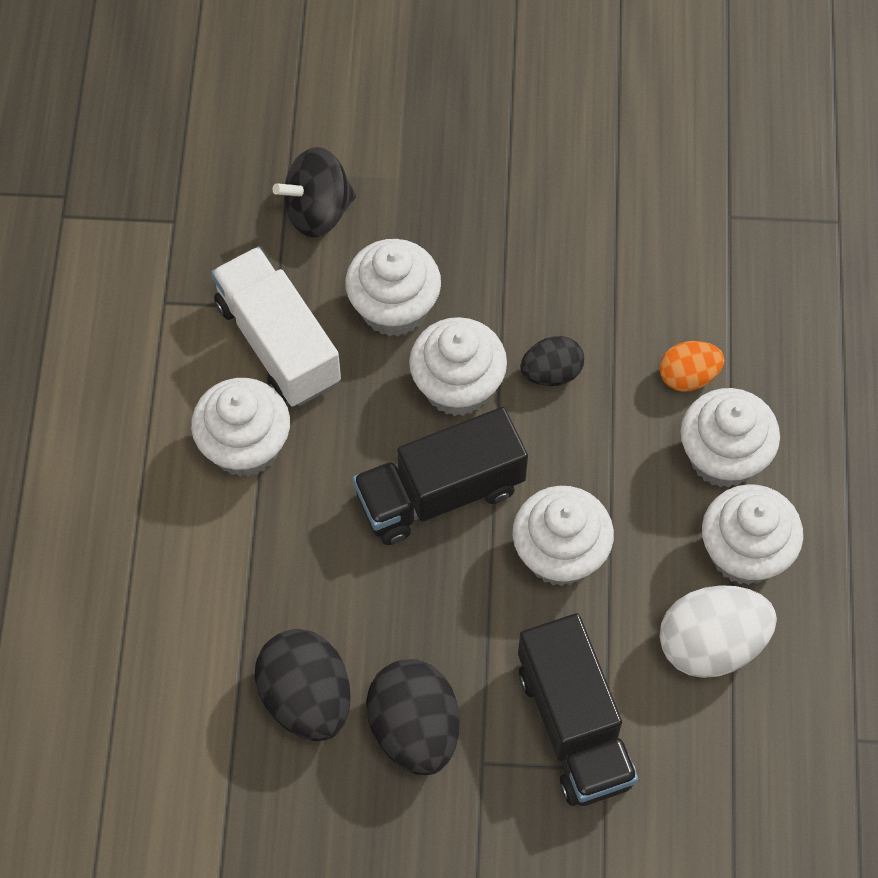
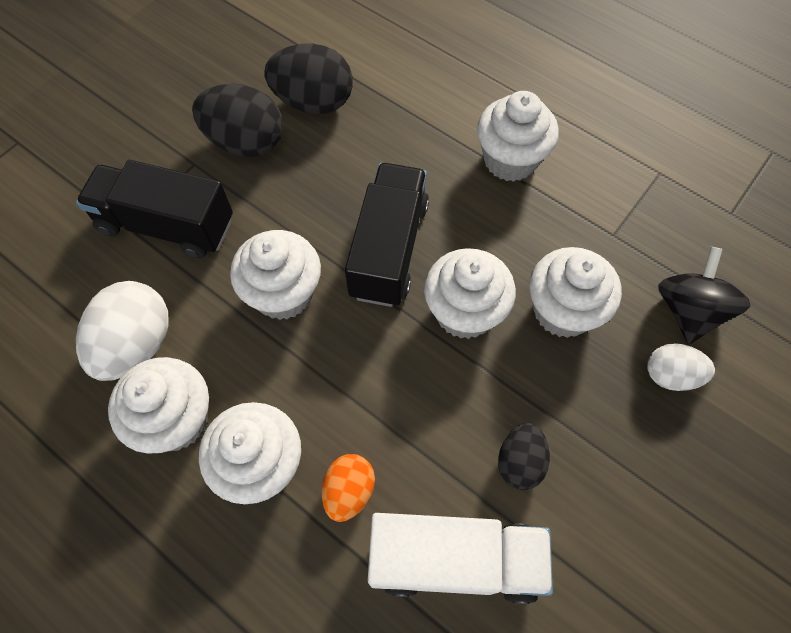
camera: 125 degrees right, 0 degrees up
(278, 343) = (581, 221): white truck -> white truck (455, 561)
(396, 197) = (670, 375): none -> white egg
(551, 372) = (429, 385): black egg -> black egg (520, 462)

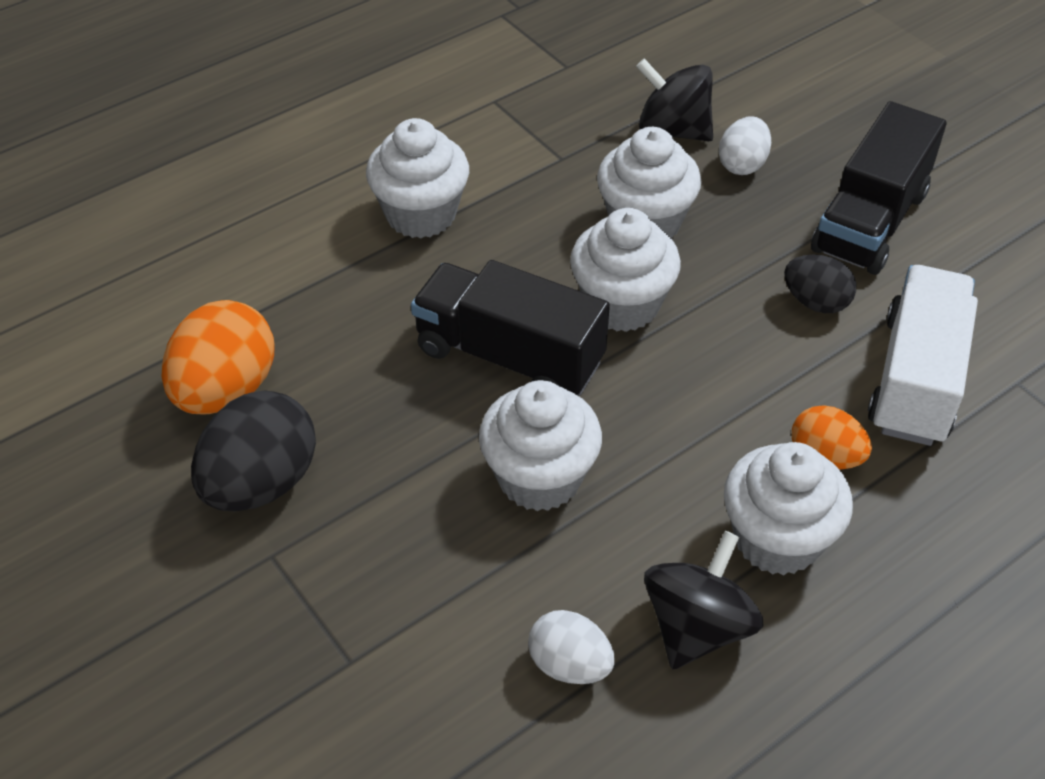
camera: 75 degrees left, 15 degrees down
(136, 345) = (569, 664): white egg -> white egg, size x0.59
(166, 225) = (373, 604): black truck -> black truck (870, 222)
(176, 420) = (697, 626): white cupcake -> black spinning top
(313, 102) = (226, 390): black egg -> orange egg

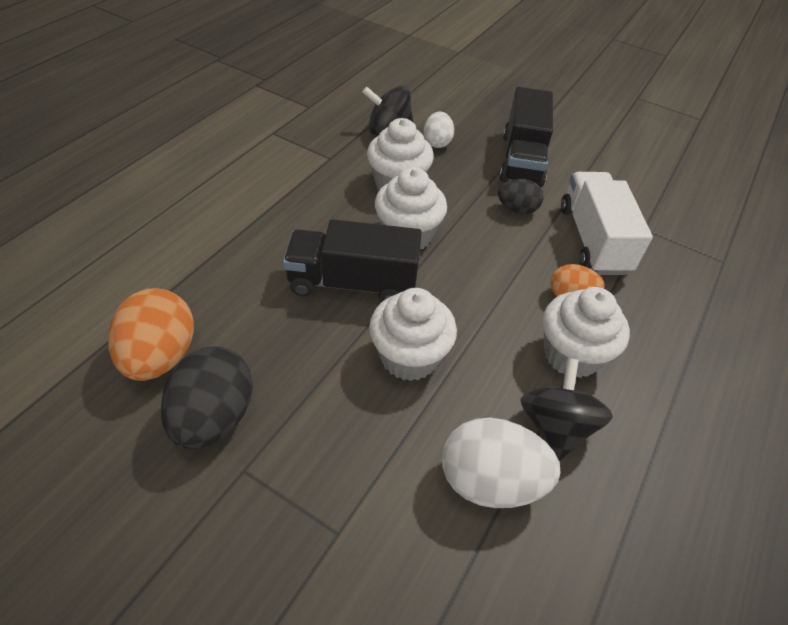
camera: 25 degrees left, 0 degrees up
(421, 214) = (255, 208): white cupcake -> none
(569, 664) = (490, 481): white egg -> white egg, size x1.69

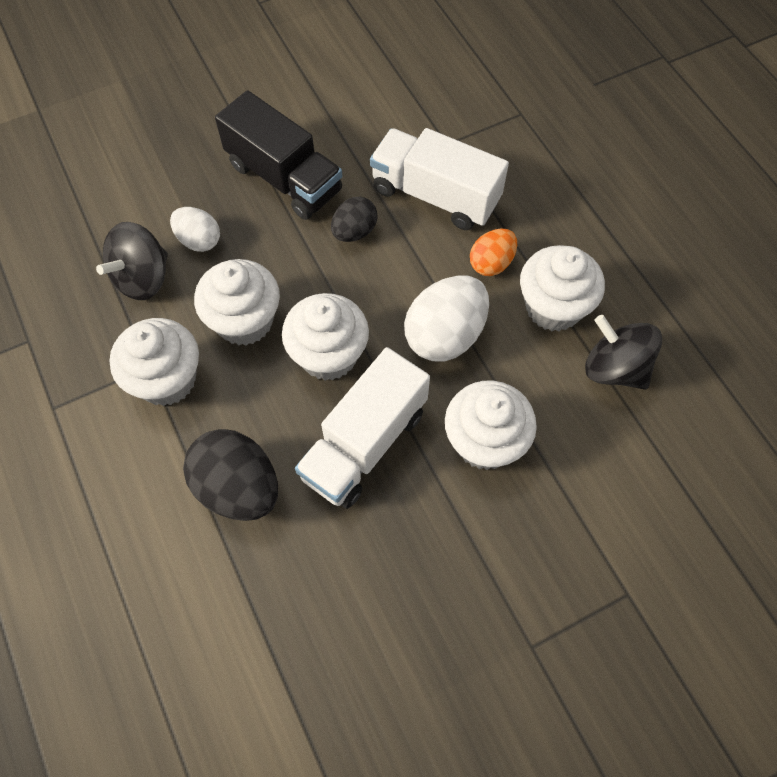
camera: 55 degrees left, 15 degrees up
(160, 356) = (357, 677): orange egg -> none
(214, 417) = (462, 651): black egg -> black egg (238, 488)
(327, 168) = (167, 379): none -> white cupcake
(352, 283) = (364, 444): black truck -> white truck
(490, 481) = (638, 449): white egg -> white egg (445, 335)

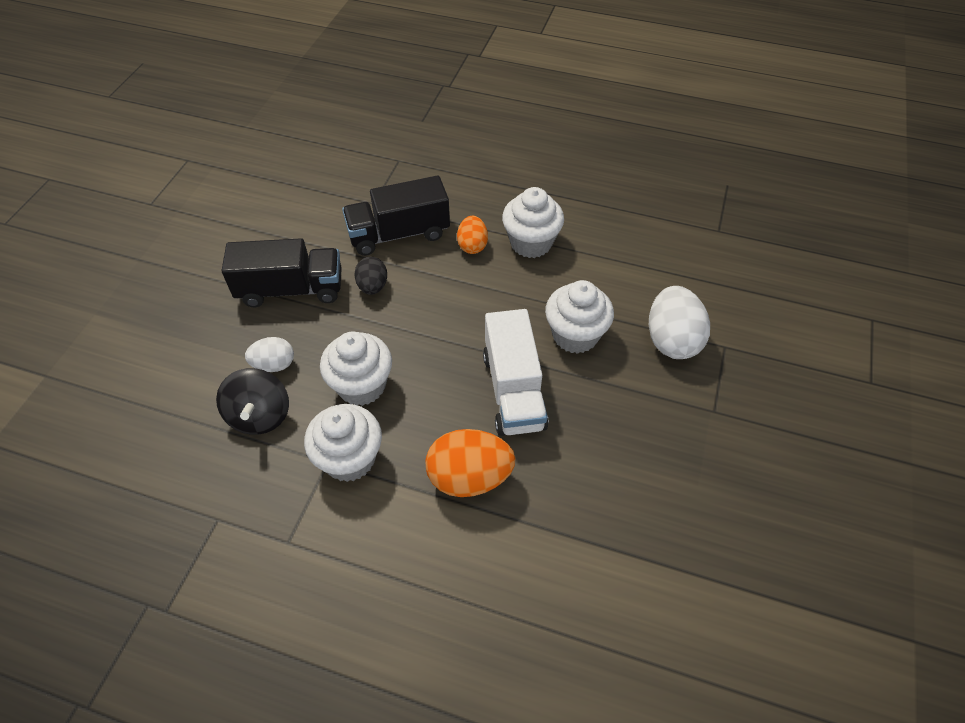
camera: 45 degrees left, 10 degrees down
(238, 488) = (469, 477): black egg -> orange egg
(328, 355) = (437, 362): white cupcake -> none
(435, 195) = (399, 234): white truck -> black truck
(445, 335) = (491, 300): white egg -> white egg (672, 340)
(614, 368) = (595, 248): black spinning top -> none

